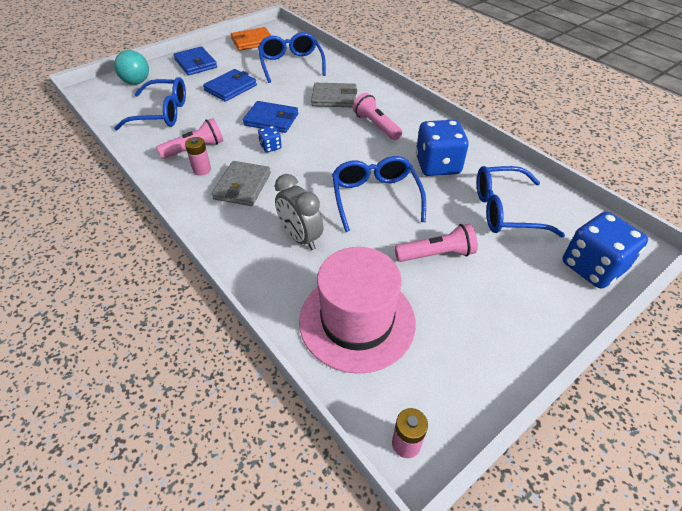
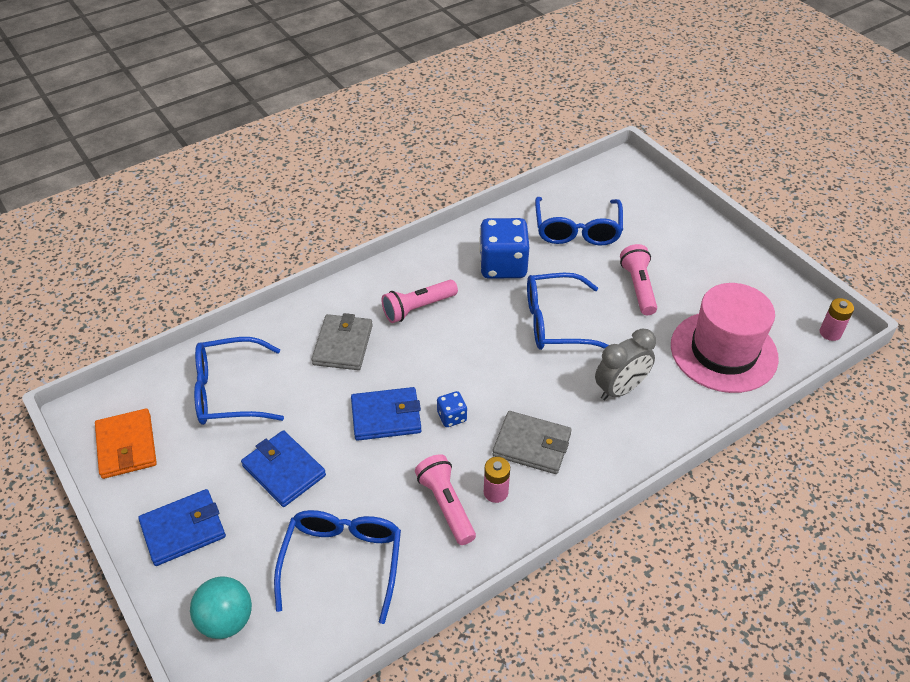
camera: 85 degrees left, 0 degrees up
(271, 119) = (386, 416): blue wallet -> blue wallet turned 60 degrees clockwise
(592, 267) = (647, 195): blue dice -> none

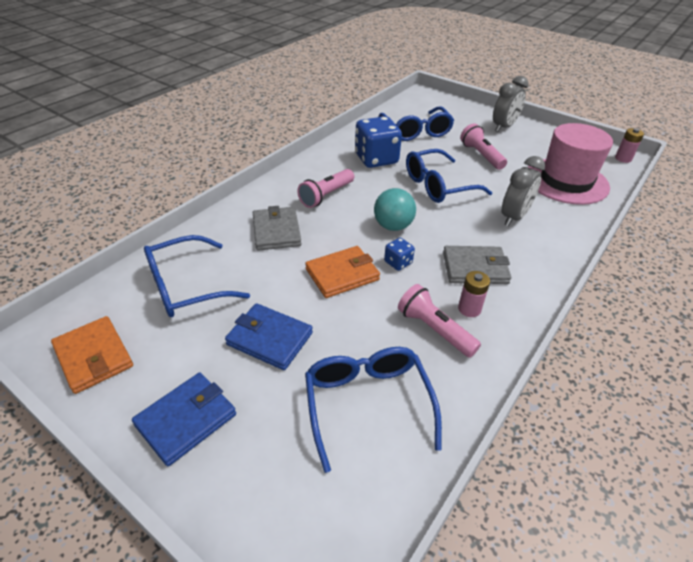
camera: 20 degrees left, 5 degrees down
(226, 620) = (273, 500): turquoise ball -> turquoise ball (393, 226)
(386, 416) = (342, 274): blue wallet -> orange wallet
(699, 245) = (504, 127): none -> grey clock

